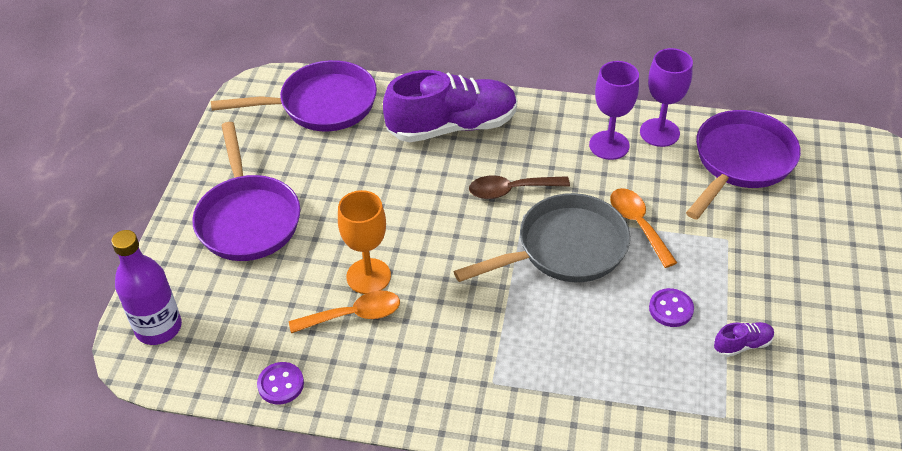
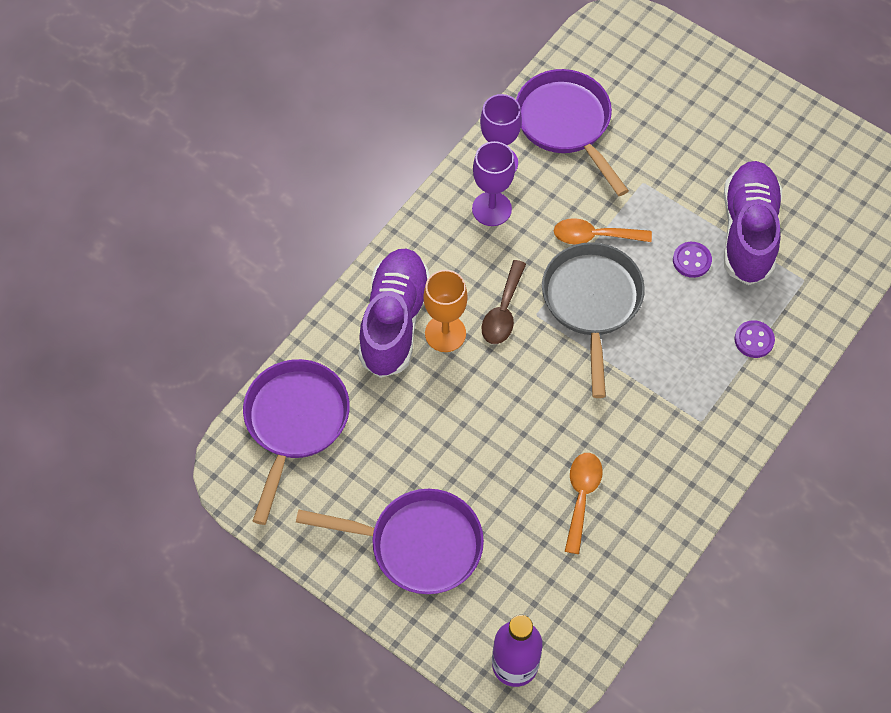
camera: 65 degrees left, 15 degrees up
(281, 384) = (627, 582): purple button -> purple button (754, 340)
(368, 276) = (543, 468): orange goblet -> orange goblet (445, 333)
(742, 345) = (748, 232): purple shoe -> purple shoe, size x2.48

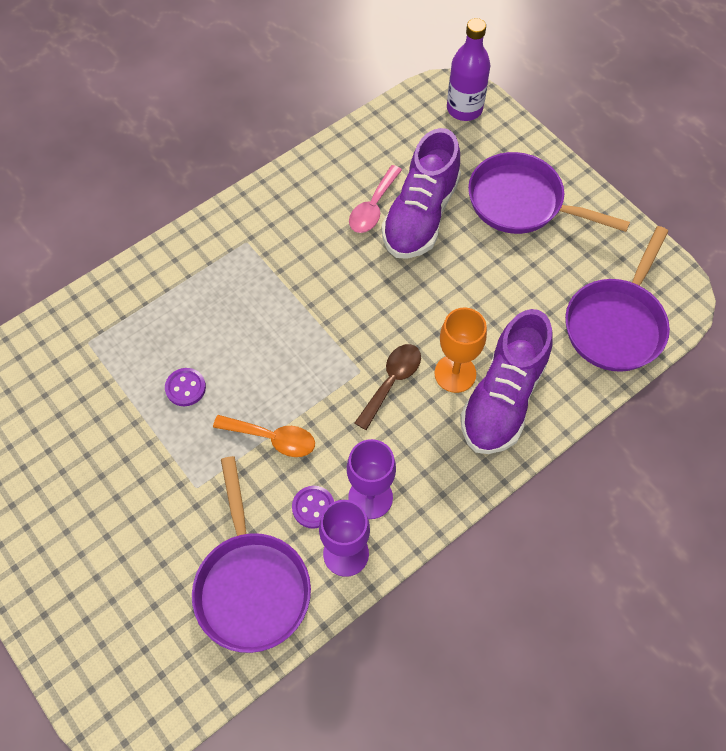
camera: 165 degrees left, 0 degrees up
(581, 497) = (373, 207): orange spoon -> pink spoon
(592, 303) = (302, 369): grey pan -> none
(748, 232) = (115, 403): purple shoe -> purple shoe (420, 215)
(754, 340) = (165, 298): purple button -> purple button (313, 507)

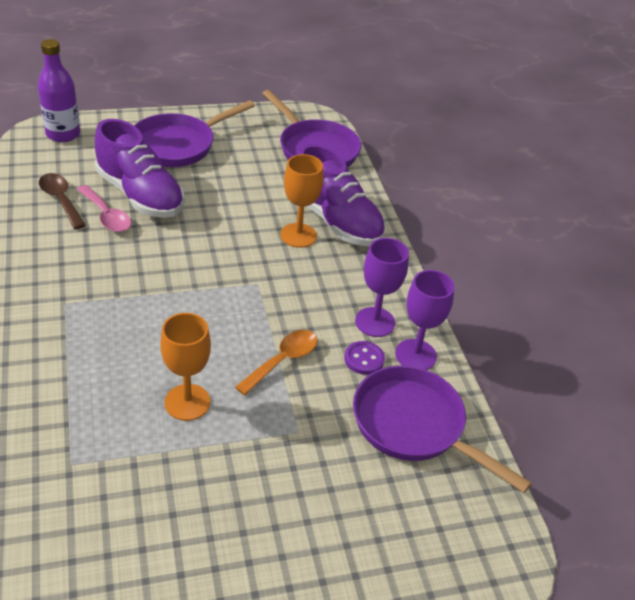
camera: 70 degrees left, 20 degrees down
(185, 388) = (187, 402): purple button -> orange goblet
(251, 585) = (414, 426): purple pan -> purple pan turned 150 degrees counterclockwise
(391, 382) = (281, 270): brown spoon -> brown spoon (61, 200)

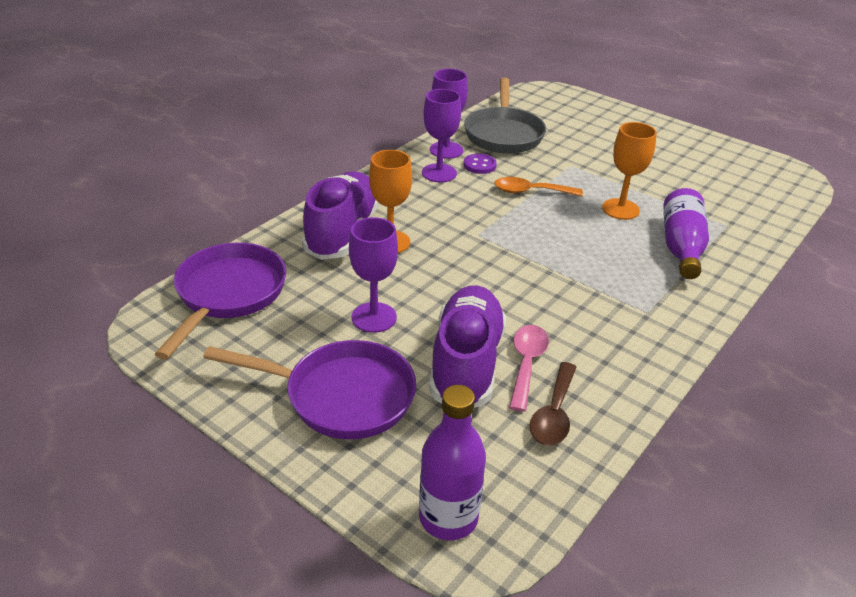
camera: 125 degrees left, 5 degrees down
(91, 393) = (681, 247): none -> purple bottle
(225, 186) = (374, 317): none -> purple goblet
(414, 426) = (503, 134): purple pan -> grey pan

